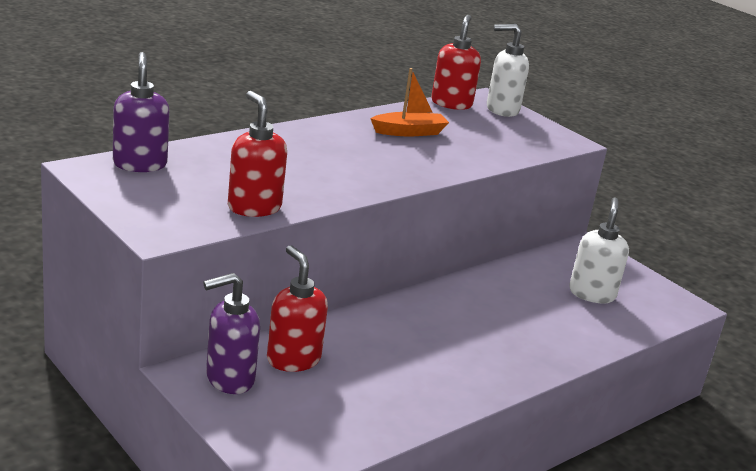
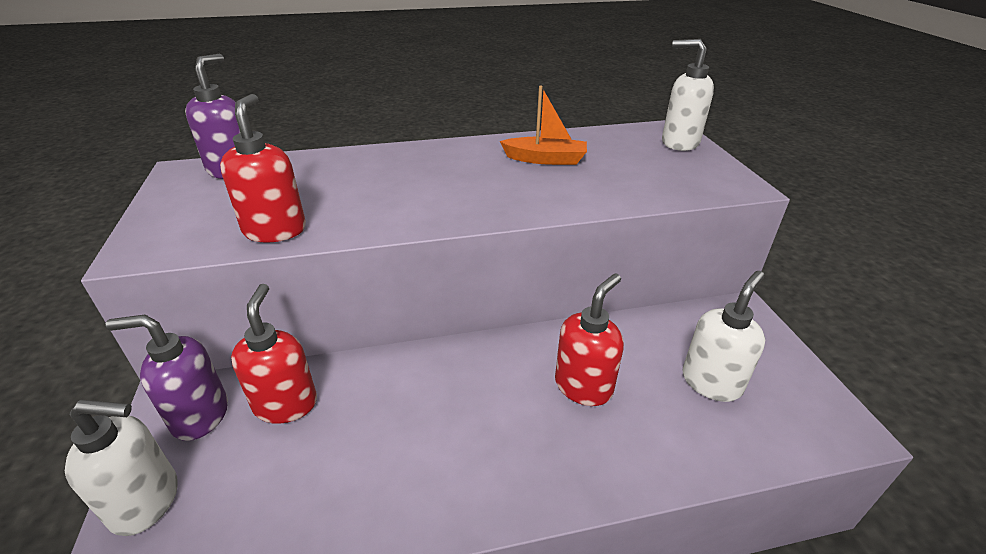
camera: 30 degrees right, 10 degrees up
(253, 431) = (147, 502): none -> white soap dispenser
(451, 104) = (624, 133): red soap dispenser -> red soap dispenser (583, 386)

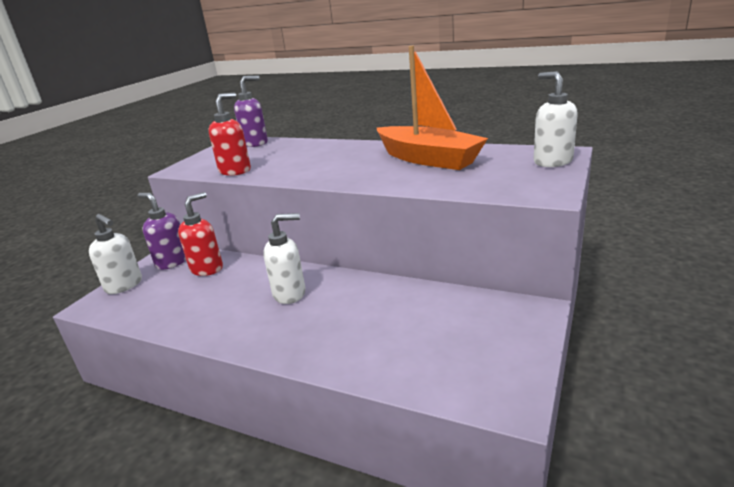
camera: 40 degrees right, 10 degrees down
(545, 159) = (428, 159): orange boat -> orange boat, size x1.91
(583, 386) = (355, 311): red soap dispenser -> none
(711, 382) = (444, 339): white soap dispenser -> white soap dispenser (290, 293)

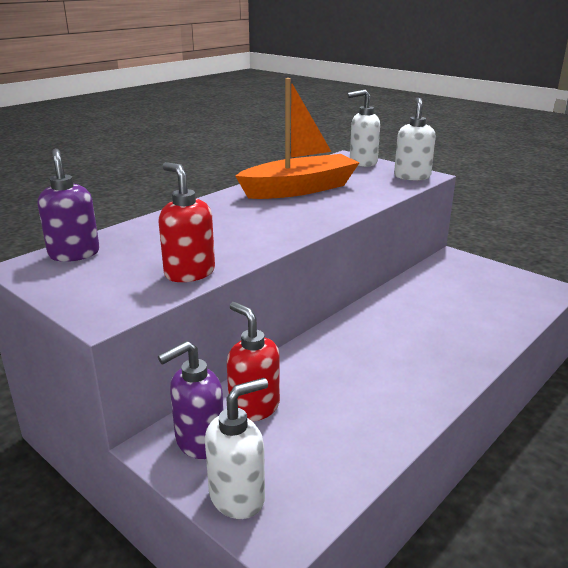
camera: 75 degrees left, 0 degrees up
(290, 293) = (365, 351): white soap dispenser -> white soap dispenser (412, 176)

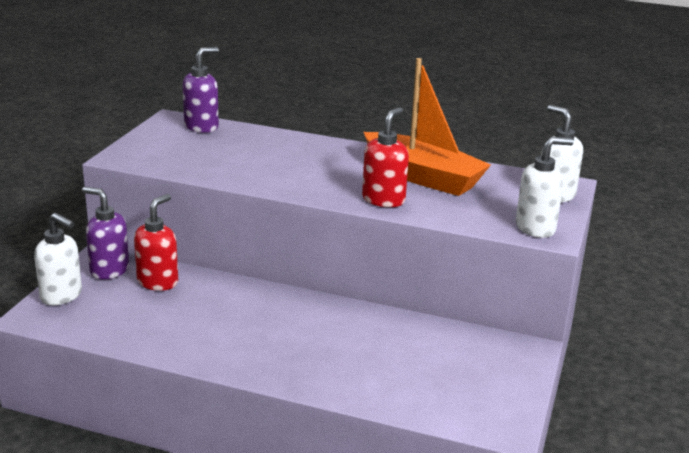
camera: 65 degrees right, 0 degrees up
(189, 273) = (196, 168): red soap dispenser -> red soap dispenser (384, 200)

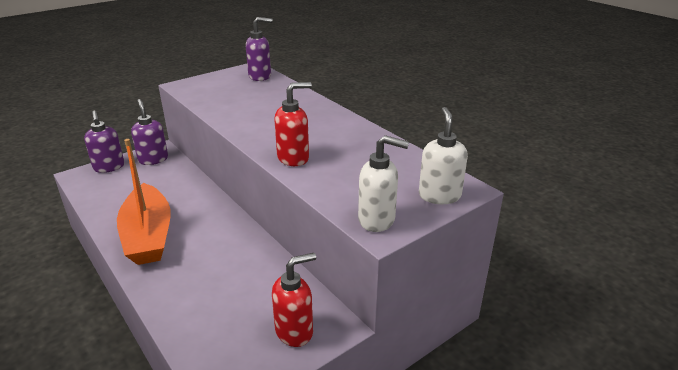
camera: 35 degrees right, 5 degrees up
(62, 296) = (109, 167): white soap dispenser -> purple soap dispenser
(158, 282) = (167, 175): red soap dispenser -> red soap dispenser (295, 331)
(422, 177) = (351, 148): orange boat -> orange boat (148, 235)

